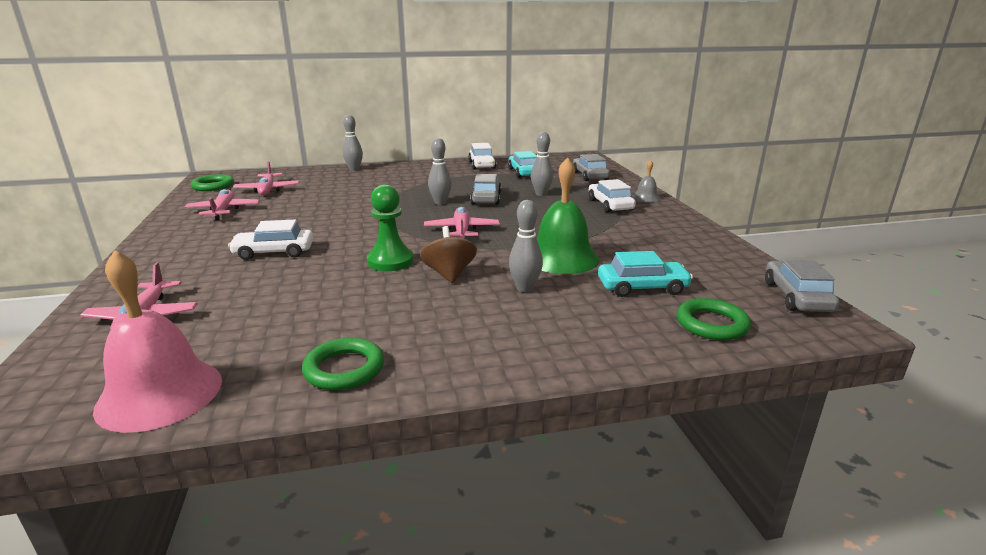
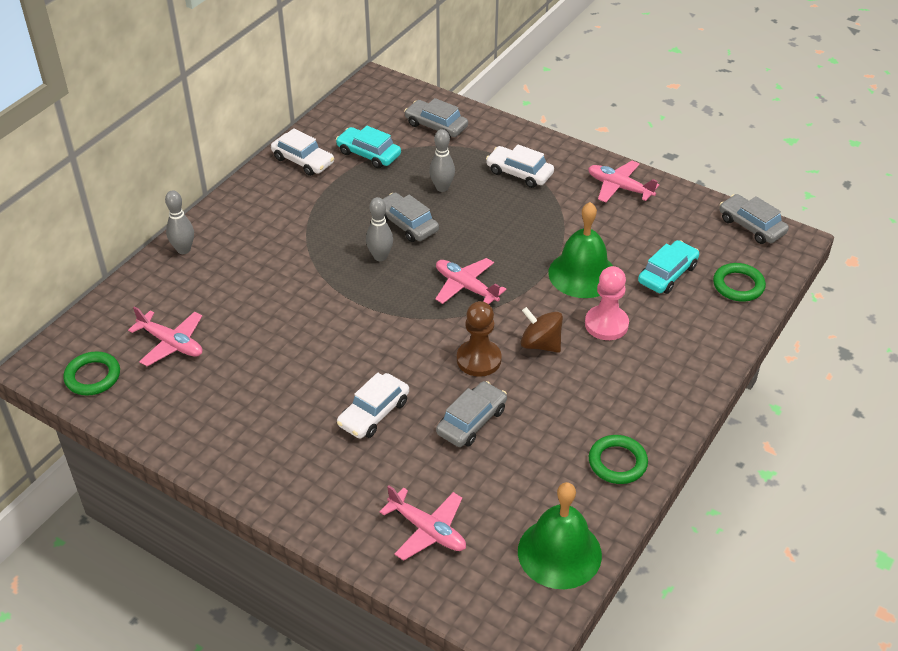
camera: 45 degrees left, 20 degrees up
(160, 394) = (559, 553): pink bell -> green bell
(223, 211) = (205, 401): pink plane -> pink plane (619, 187)
(311, 284) = (472, 421): none -> grey car
(390, 261) = (479, 359): green pawn -> brown pawn
(525, 288) = (606, 324): grey bowling pin -> pink pawn
(646, 198) = (531, 143): grey bell -> none

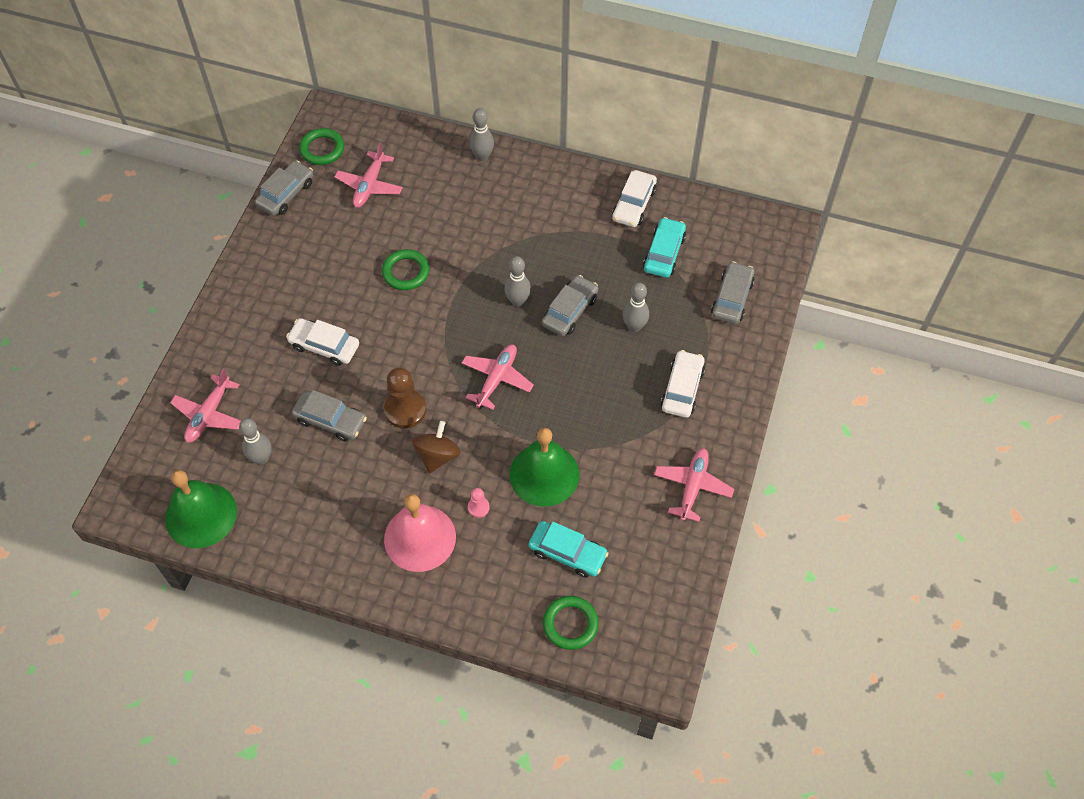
camera: 75 degrees right, 15 degrees up
(501, 487) = (261, 458): none -> grey bowling pin
(606, 324) = (478, 507): pink pawn -> pink pawn, size x0.50
(617, 462) = (306, 544): green ring -> green ring (406, 272)
(630, 372) = (420, 538): none -> pink bell
(751, 226) = (672, 628): grey car -> grey car (286, 194)

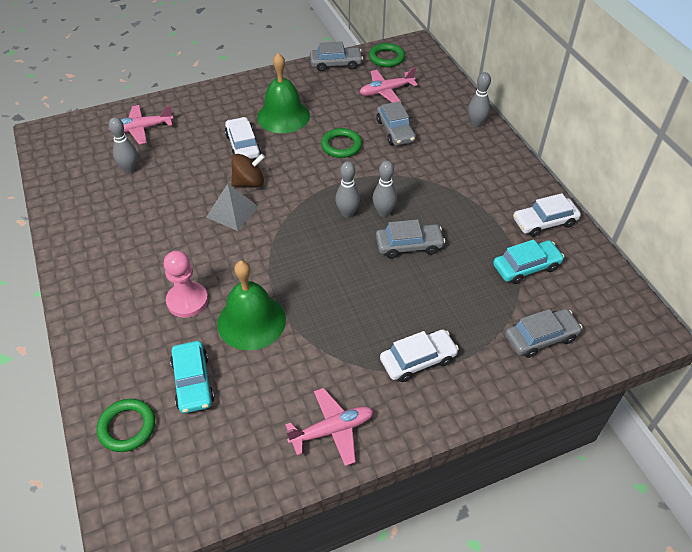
camera: 50 degrees right, 10 degrees down
(201, 515) = (64, 169): green bell -> green bell (283, 116)
(330, 420) = (188, 182): grey car -> grey car (395, 131)
(405, 410) = (232, 212): brown pawn -> grey pyramid
(420, 538) = (133, 284): pink bell -> none
(437, 456) = (211, 251): brown spinning top -> brown spinning top (249, 182)
(478, 507) = (187, 301): pink pawn -> pink pawn, size x1.99
(497, 379) = (307, 242): pink plane -> none
(634, 326) = (439, 291): grey bowling pin -> grey bowling pin (347, 213)

